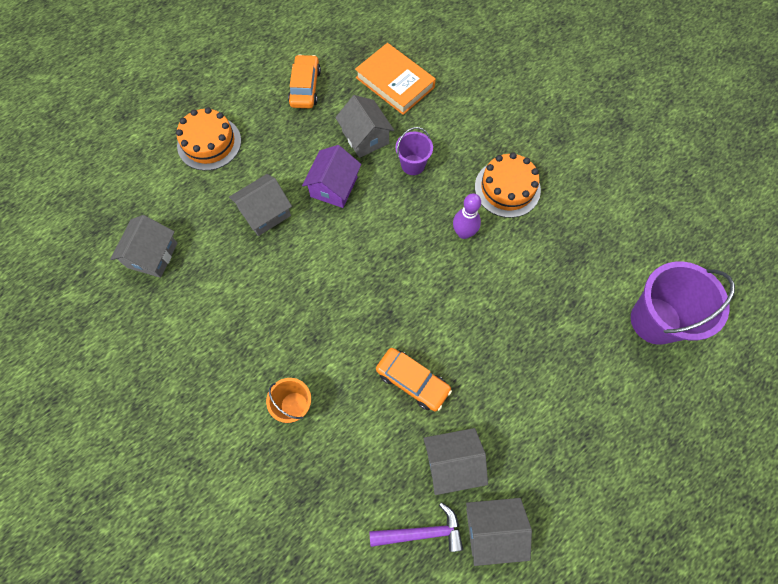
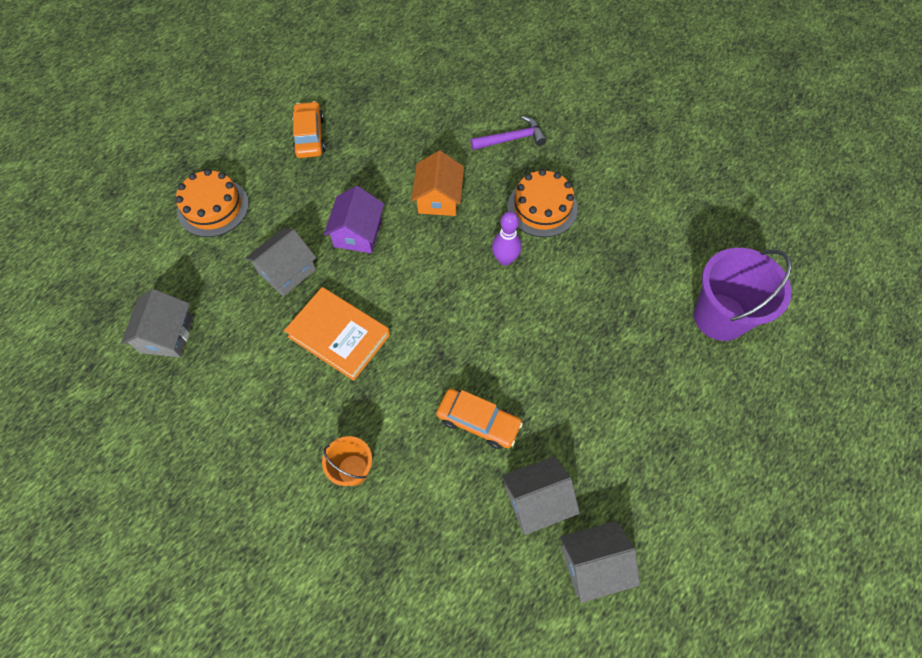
camera: 10 degrees left, 5 degrees down
(365, 137) = (383, 178): grey house -> none
(395, 82) = (405, 118): orange book -> orange book (339, 336)
(413, 165) = (438, 198): purple bucket -> orange house
(421, 532) = (517, 581): purple hammer -> purple hammer (511, 139)

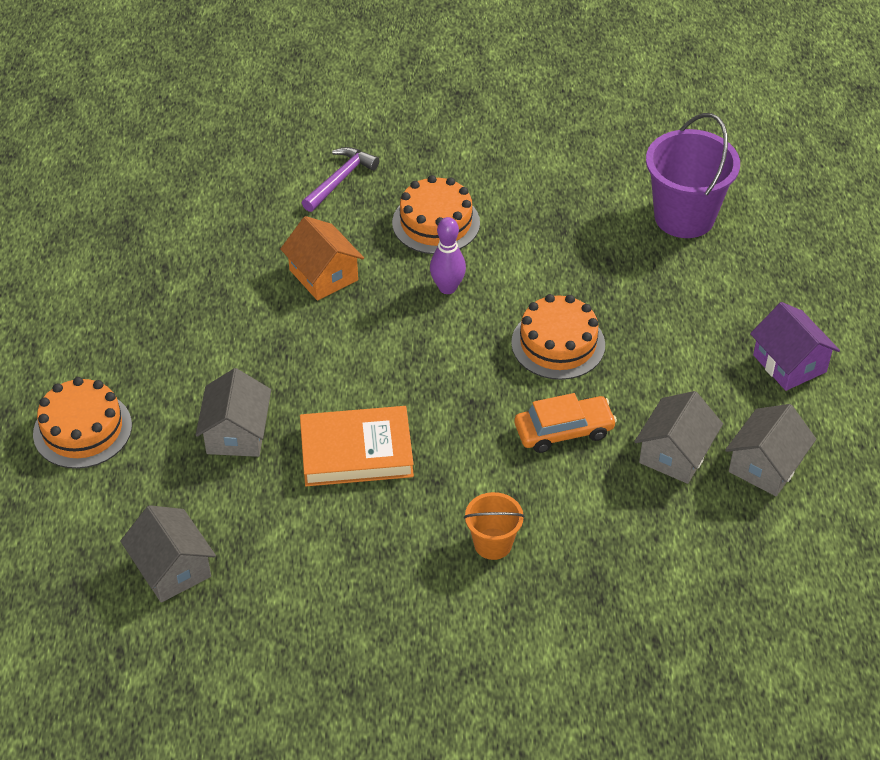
camera: 40 degrees left, 15 degrees down
(310, 136) = (115, 300): orange car -> none
(358, 233) = (274, 355): purple house -> purple house (789, 363)
(537, 352) = (558, 344): none -> orange cake

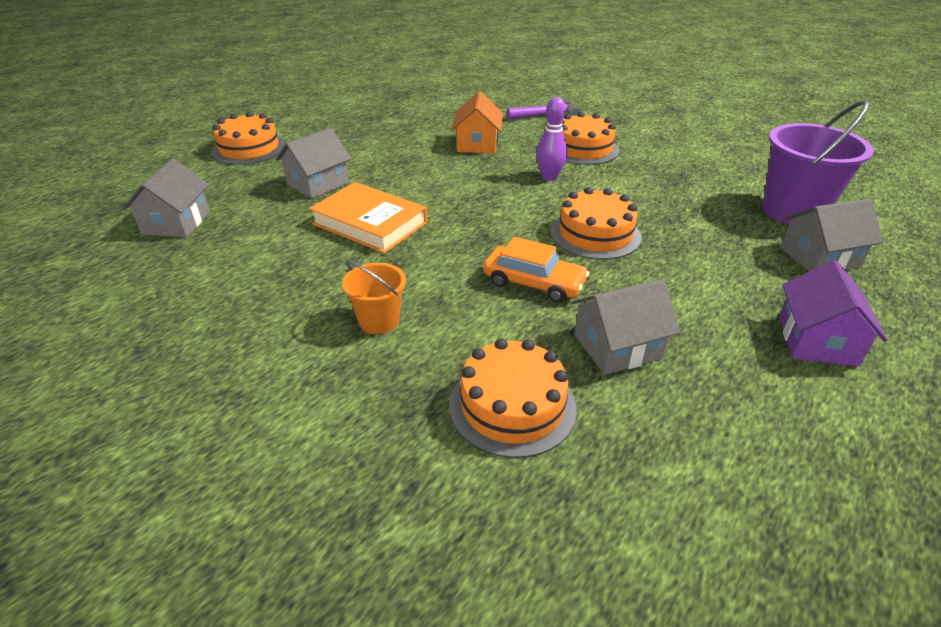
camera: 40 degrees right, 10 degrees down
(655, 547) = (512, 406): none -> orange cake
(765, 465) = (708, 406): grey house -> grey house (819, 257)

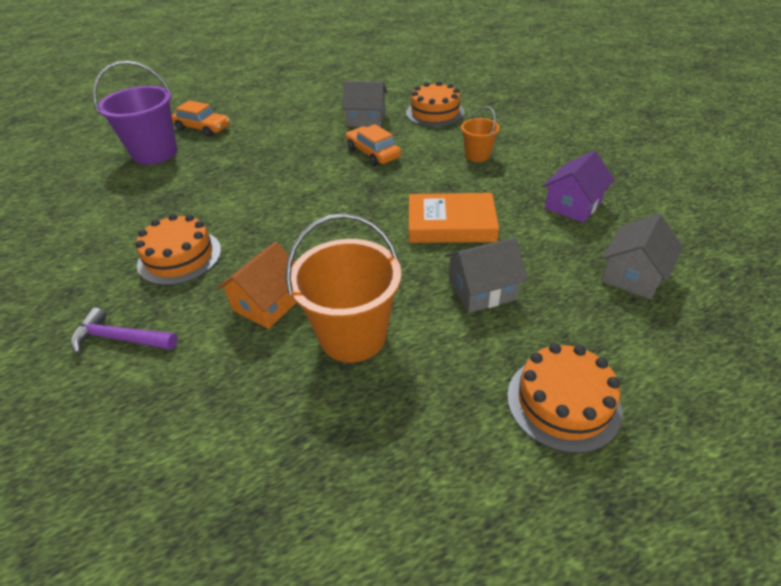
camera: 150 degrees left, 5 degrees up
(369, 223) = (451, 224): orange book -> orange book turned 60 degrees counterclockwise
(401, 144) = (353, 336): none -> orange bucket
(549, 177) = (259, 230): purple bowling pin -> none
(595, 234) = (298, 171): orange cake -> none
(817, 340) = (278, 103): purple house -> purple house (573, 205)
(819, 257) = (203, 128): grey house -> orange car

